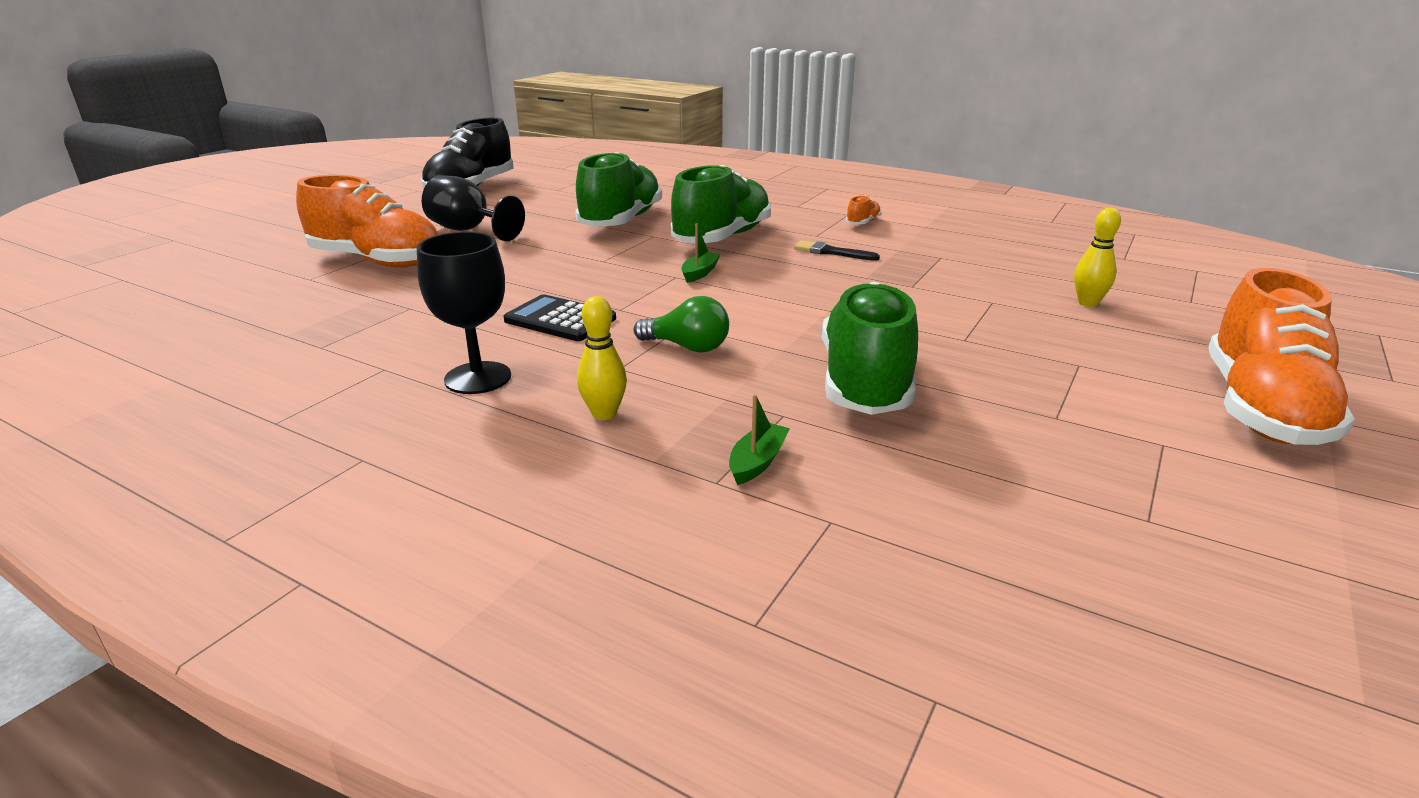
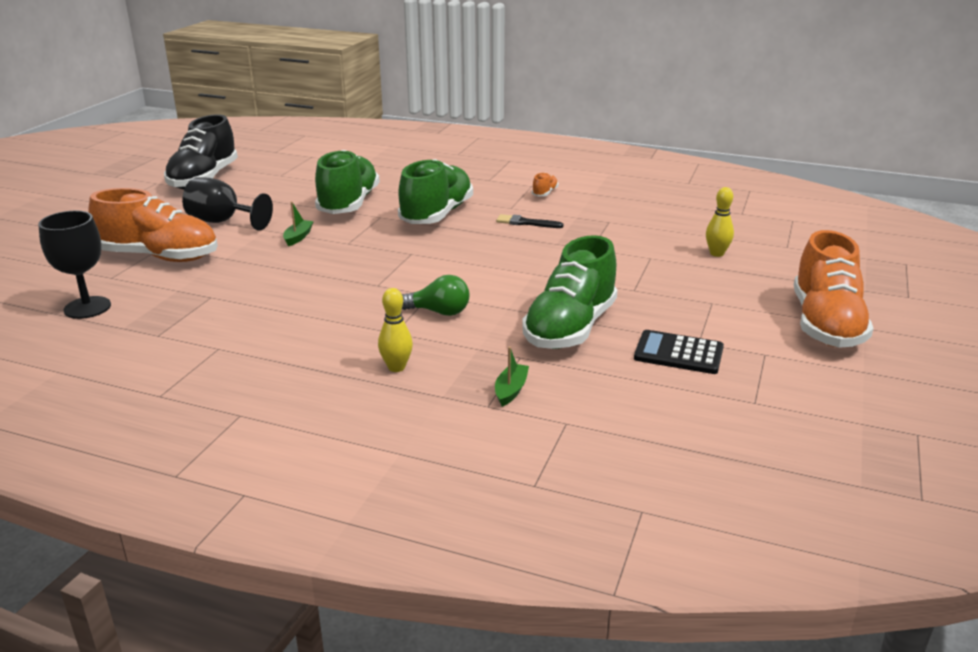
camera: 10 degrees left, 0 degrees up
(478, 378) = (293, 349): black goblet -> black goblet (87, 308)
(560, 320) = (335, 297): black calculator -> black calculator (678, 353)
(700, 273) = (428, 249): green boat -> green boat (298, 237)
(865, 382) = (570, 328): green shoe -> green shoe turned 150 degrees counterclockwise

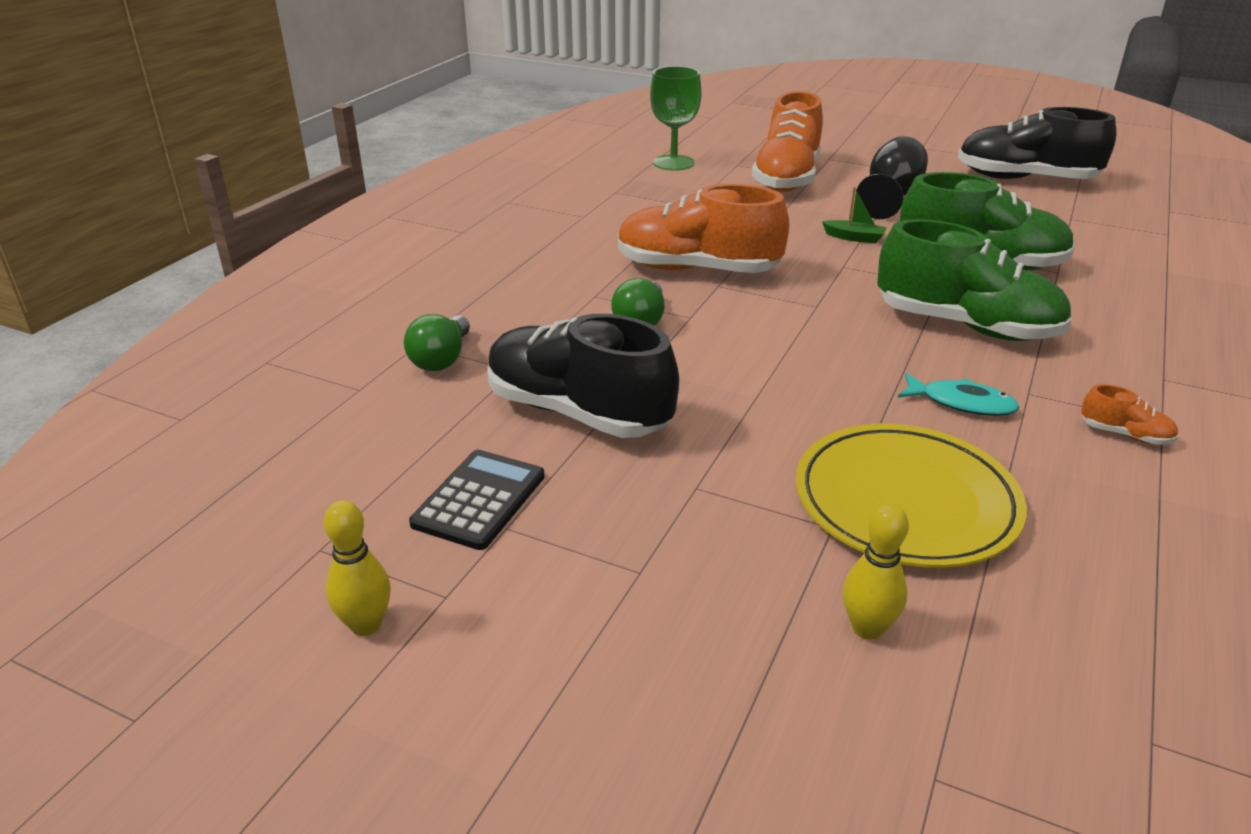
camera: 95 degrees right, 5 degrees up
(87, 308) = (673, 163): black goblet -> green goblet
(396, 367) = (517, 296): yellow bowling pin -> yellow bowling pin (366, 625)
(511, 390) = (441, 359): green boat -> green light bulb
(525, 223) = (961, 403): black brush -> turquoise fish
(570, 328) = (578, 412): green shoe -> black shoe
(621, 241) = (905, 501): none -> yellow plate
(825, 324) = (525, 719): orange shoe -> orange shoe (697, 269)

